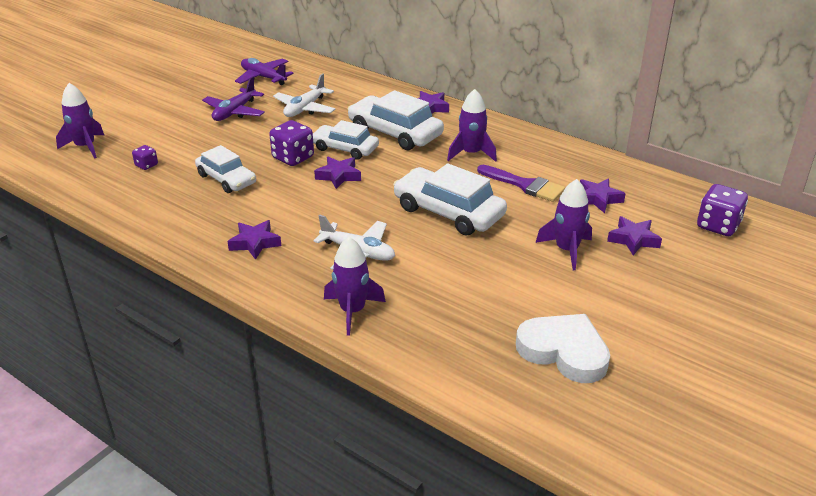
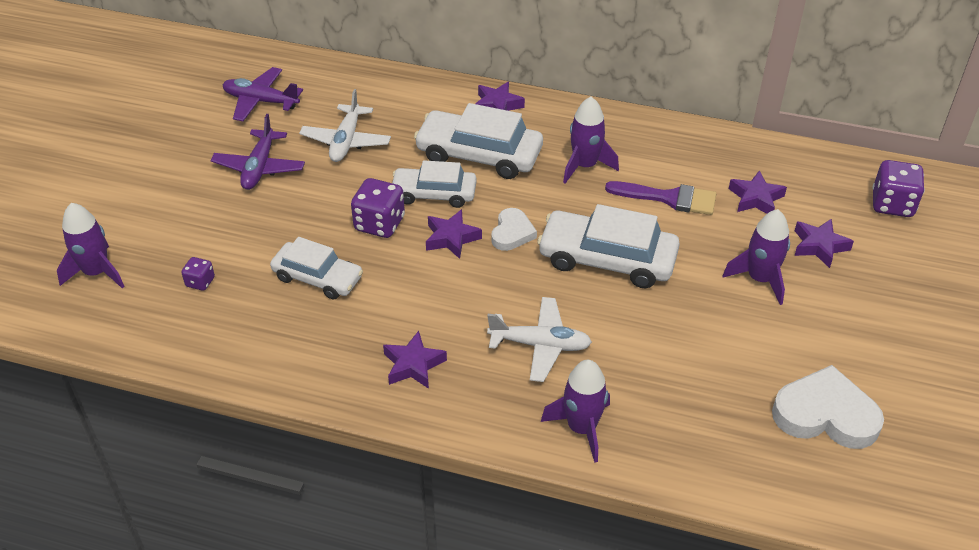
camera: 20 degrees left, 10 degrees up
(386, 182) = (512, 233): none -> white heart

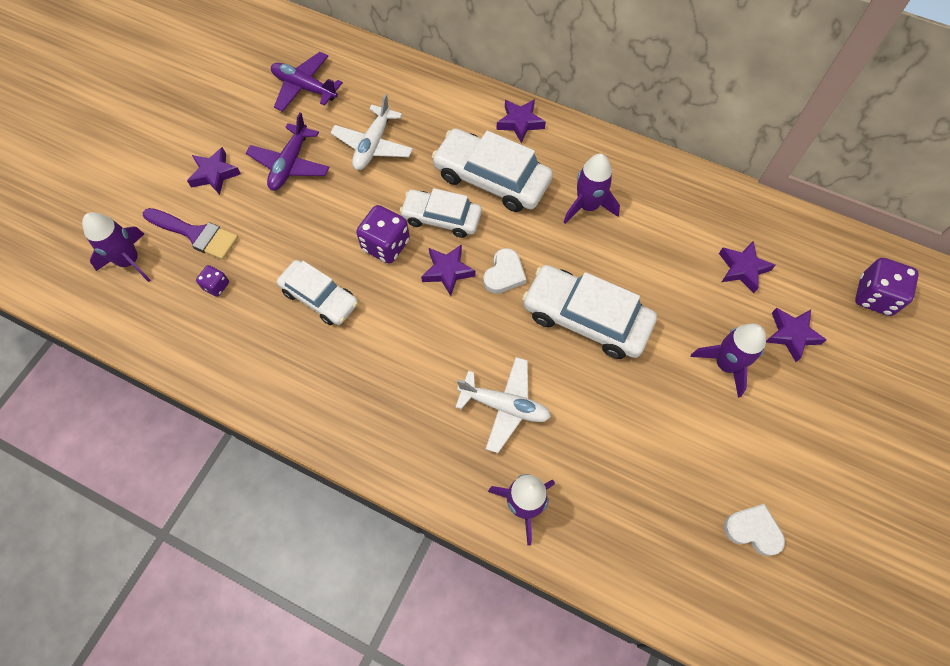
camera: 10 degrees right, 20 degrees up
(413, 365) = (386, 409): purple star -> purple star (214, 174)
(669, 198) = (659, 256): purple brush -> purple brush (196, 234)
(825, 414) = (753, 530): white heart -> white heart, size x0.58

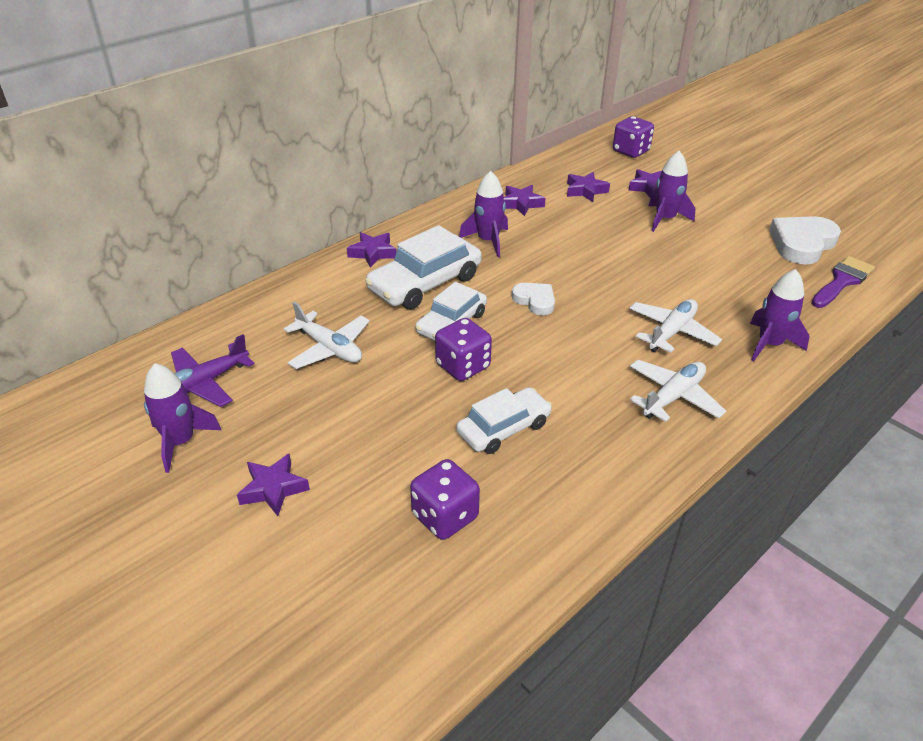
camera: 70 degrees left, 25 degrees down
(129, 261) = (357, 606): purple rocket -> purple rocket (180, 442)
(196, 234) = (355, 524): purple brush -> purple brush (842, 281)
(216, 286) = (445, 516): purple dice -> purple dice, size x1.85
(290, 164) = (308, 417): purple plane -> none
(405, 423) = (673, 397): none -> white plane
(447, 271) = (515, 333): purple star -> purple star (521, 204)
(586, 318) = (600, 269): white car -> none
(753, 530) = (802, 244): white heart -> white heart, size x1.72

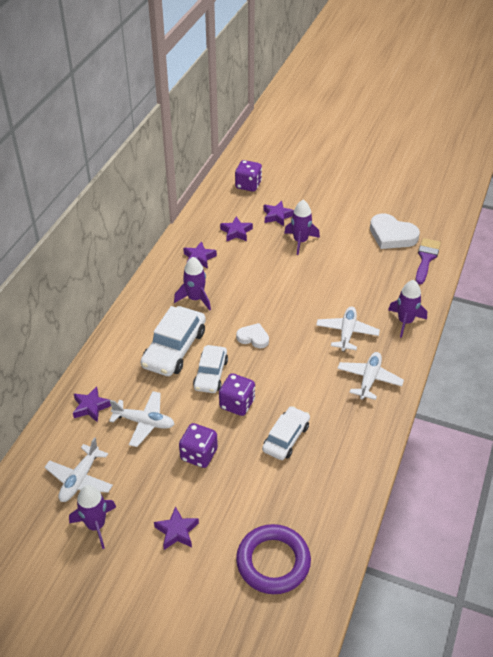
camera: 25 degrees left, 5 degrees up
(205, 383) = (80, 479): purple plane -> white plane
(373, 253) = (122, 335): purple star -> purple star (91, 407)
(376, 584) = (273, 562): none -> purple ring
(445, 516) = (286, 507): purple dice -> purple dice (199, 454)
(802, 244) = (392, 235): white heart -> white heart turned 75 degrees counterclockwise

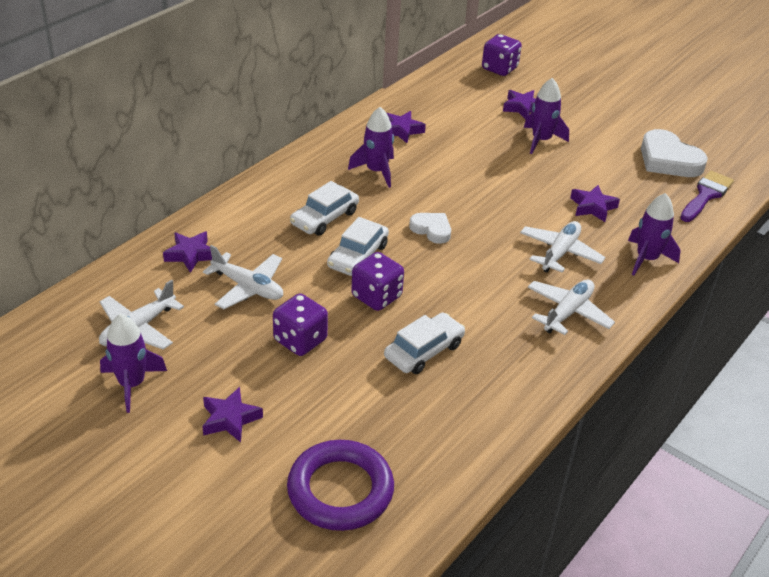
camera: 15 degrees right, 5 degrees down
(174, 349) = (324, 218): white car -> white car, size x0.66
(236, 232) = (461, 113): purple star -> purple star (592, 207)

